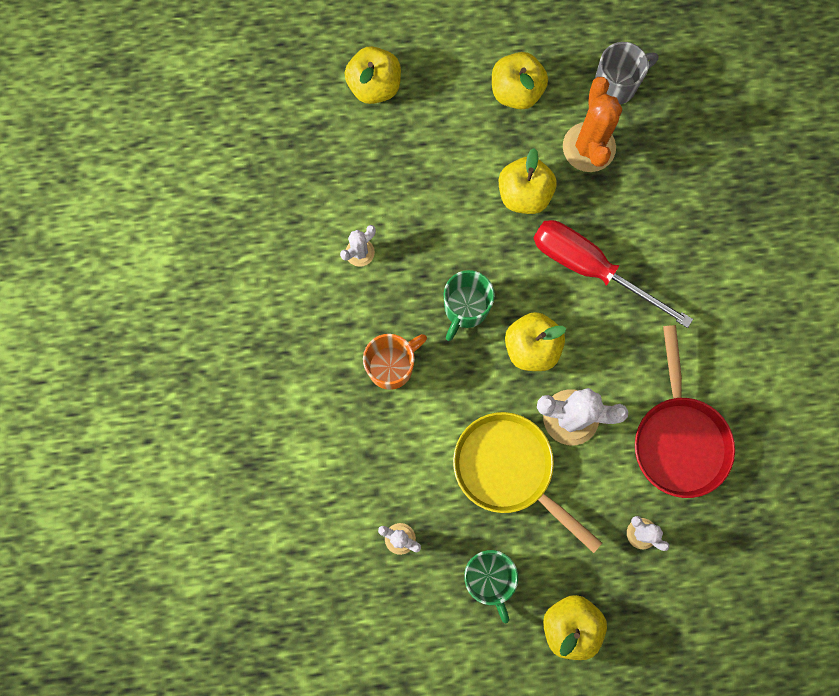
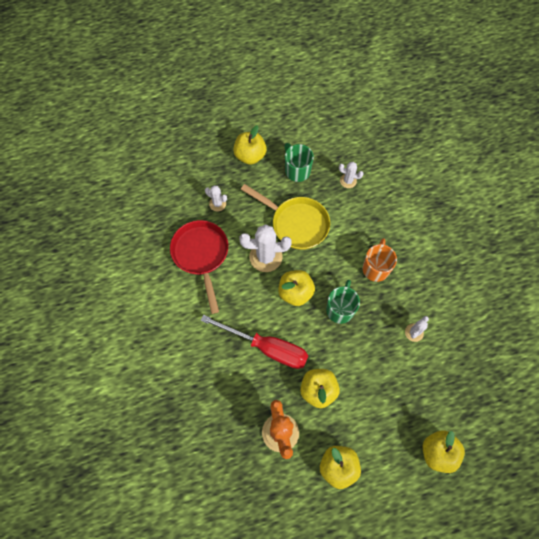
camera: 170 degrees right, 10 degrees down
(392, 366) = (376, 268): orange mug -> orange mug turned 150 degrees clockwise
(616, 85) = (267, 485): grey mug -> none

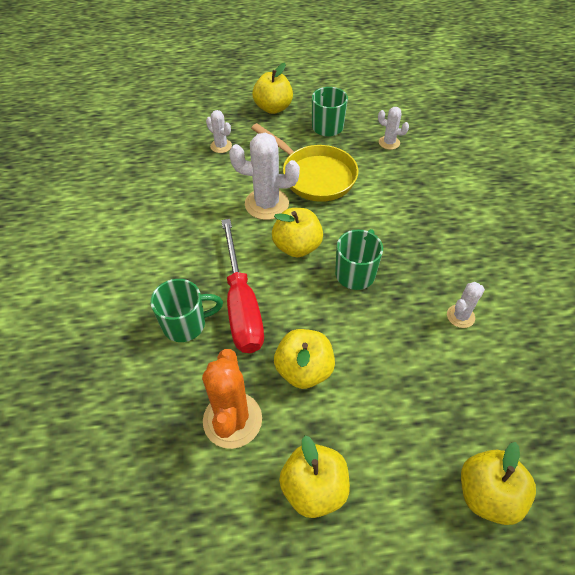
camera: 10 degrees right, 15 degrees down
(201, 255) = (184, 193): red pan -> none
(233, 369) = (186, 324): none -> green mug
(267, 347) = (241, 305): red screwdriver -> red screwdriver turned 45 degrees clockwise
(376, 268) = (413, 234): orange mug -> none

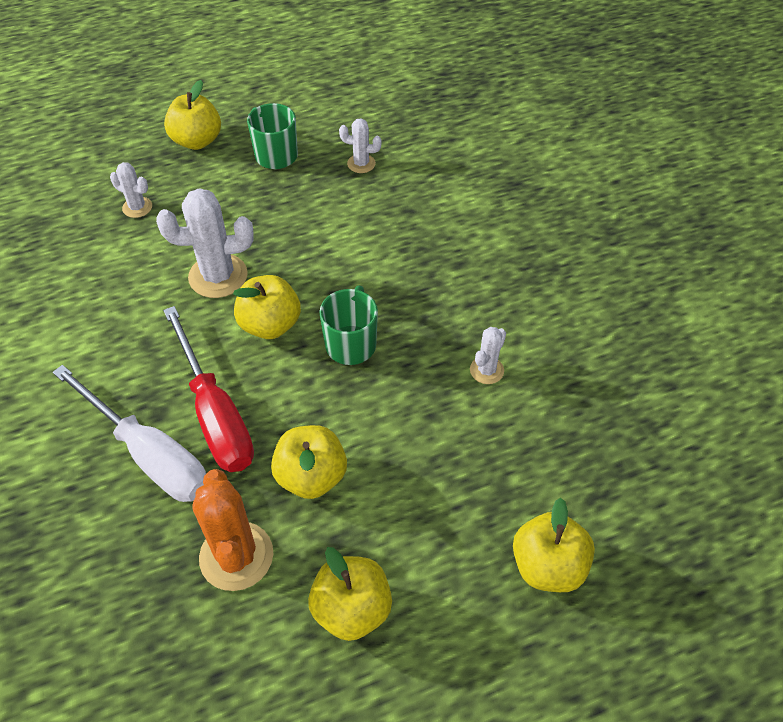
camera: 15 degrees left, 0 degrees up
(186, 324) = (148, 454): green mug -> white screwdriver
(314, 175) = (272, 226): yellow pan -> none

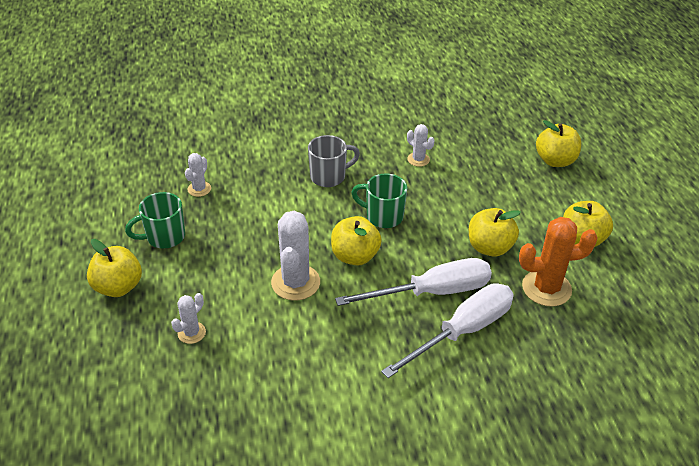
camera: 80 degrees left, 10 degrees down
(215, 414) = (432, 292): red screwdriver -> white screwdriver
(418, 276) = (329, 176): none -> grey mug

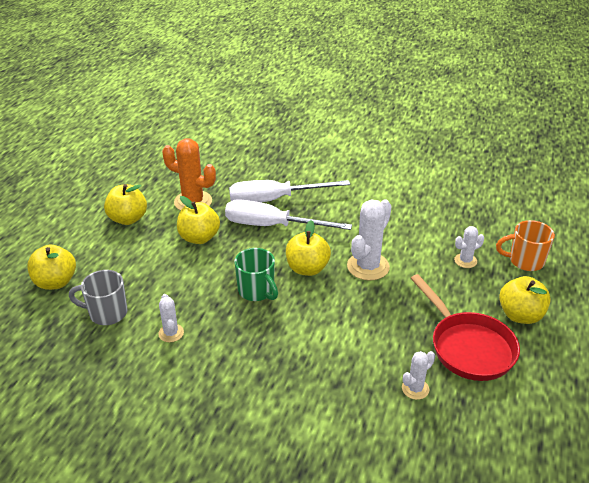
camera: 150 degrees left, 5 degrees down
(120, 361) = (525, 261): none -> orange mug
(164, 237) = (468, 347): green mug -> red pan
(329, 176) = (273, 349): grey mug -> grey mug (107, 313)

